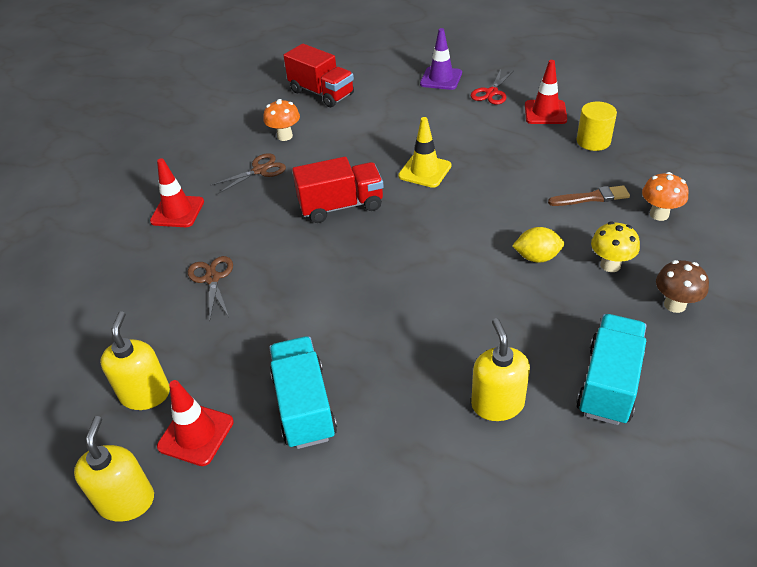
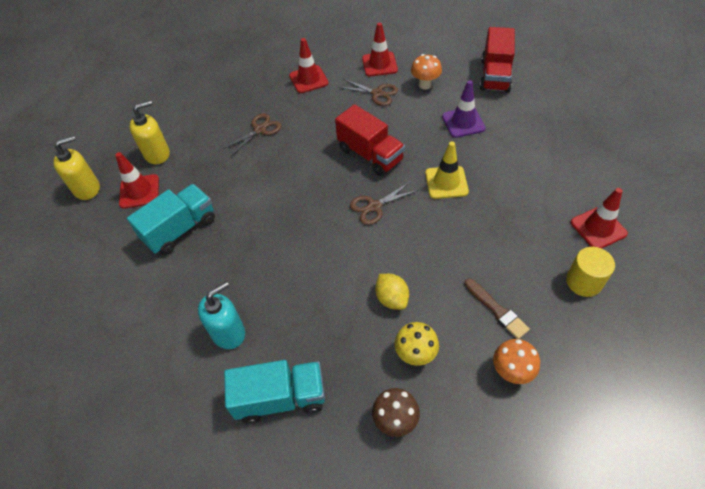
camera: 60 degrees right, 10 degrees up
(219, 153) = (379, 64): none -> red traffic cone
(413, 228) = (374, 206): none -> brown scissors
(441, 78) = (583, 134): purple traffic cone -> purple traffic cone (463, 122)
(491, 92) = (594, 177): red scissors -> none
(497, 404) = (228, 333): yellow soap dispenser -> turquoise soap dispenser

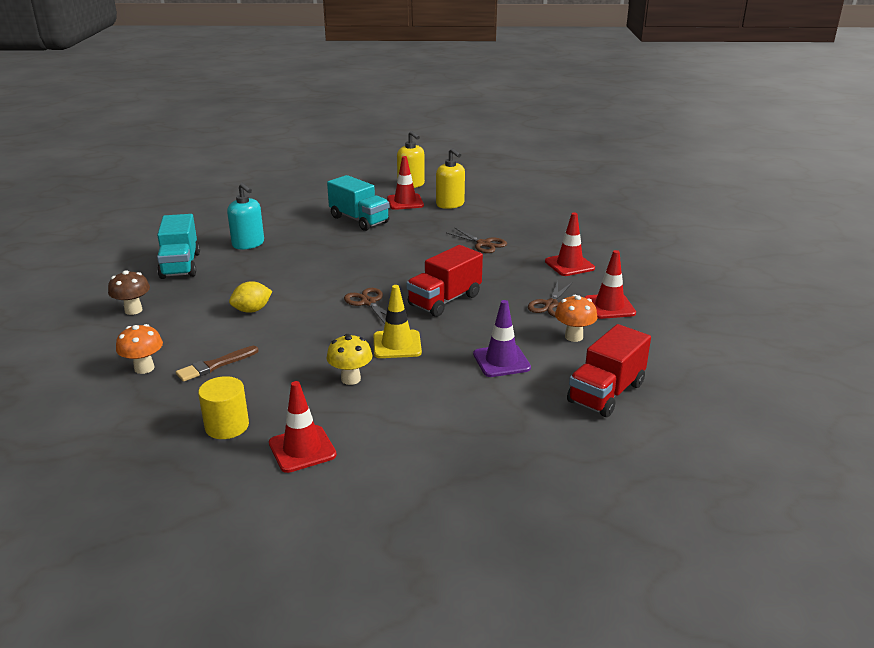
camera: 85 degrees right, 25 degrees down
(415, 355) = (188, 320): yellow mushroom -> yellow mushroom (351, 379)
(495, 75) = (606, 393): red truck -> red truck turned 60 degrees counterclockwise

